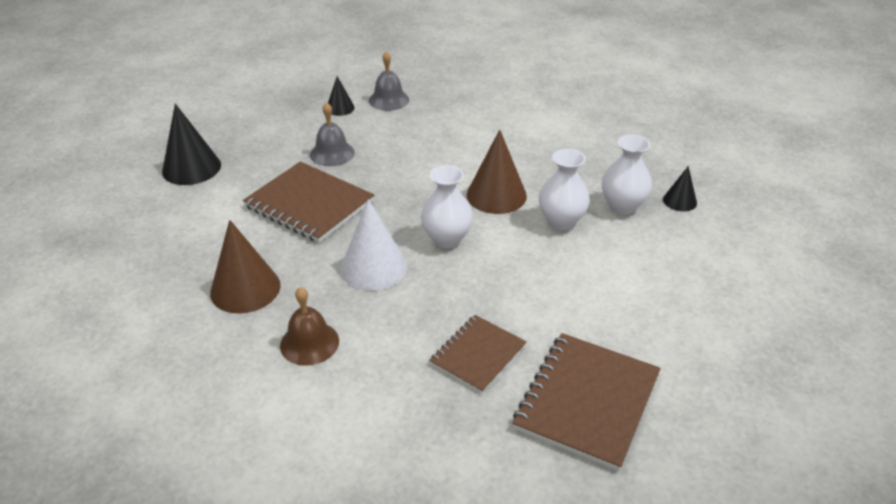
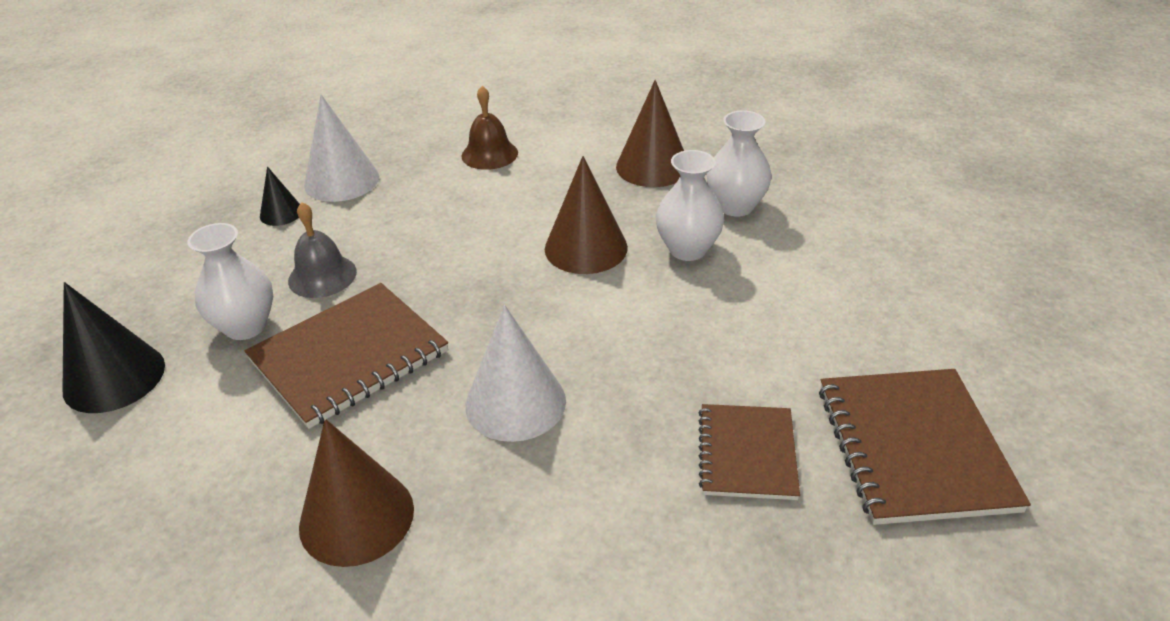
camera: 30 degrees left, 0 degrees up
(309, 204) = (349, 356): brown notebook -> brown notebook turned 45 degrees counterclockwise
(309, 343) = (520, 548): brown bell -> brown bell (489, 154)
(389, 100) = (341, 180): grey bell -> white cone
(446, 239) = (575, 325): white vase -> white vase (246, 326)
(590, 159) = (653, 166): none -> brown cone
(679, 201) = (787, 178): black cone -> none

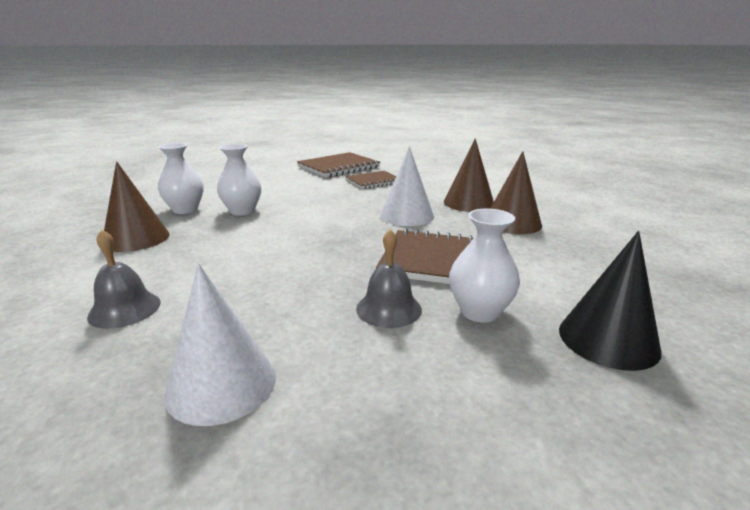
camera: 125 degrees left, 15 degrees down
(281, 213) = (323, 393): black cone -> none
(489, 154) = (124, 309): brown bell -> grey bell
(586, 248) = (262, 233): brown cone -> brown cone (468, 203)

